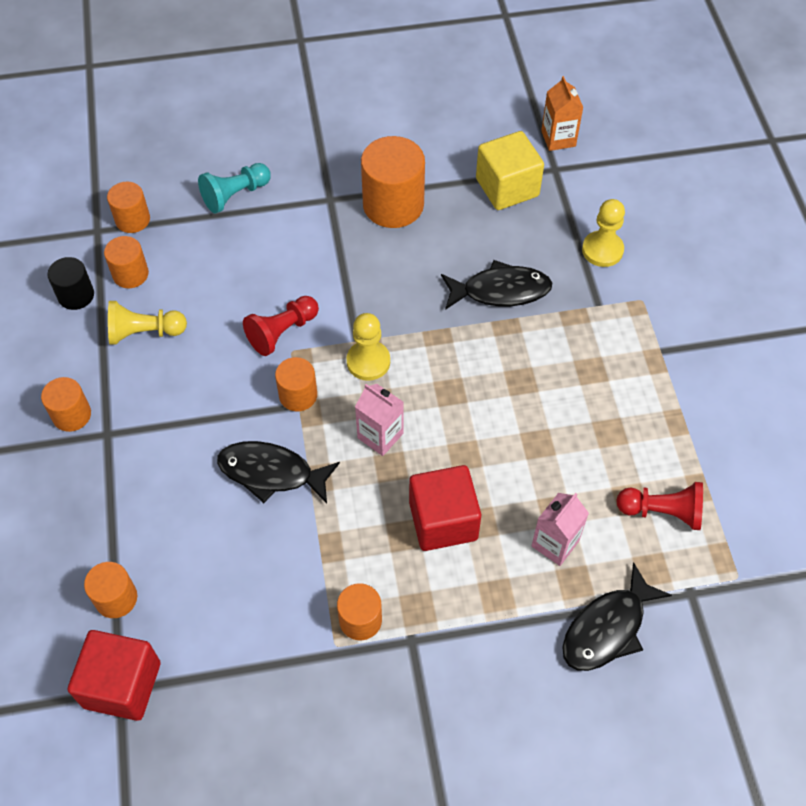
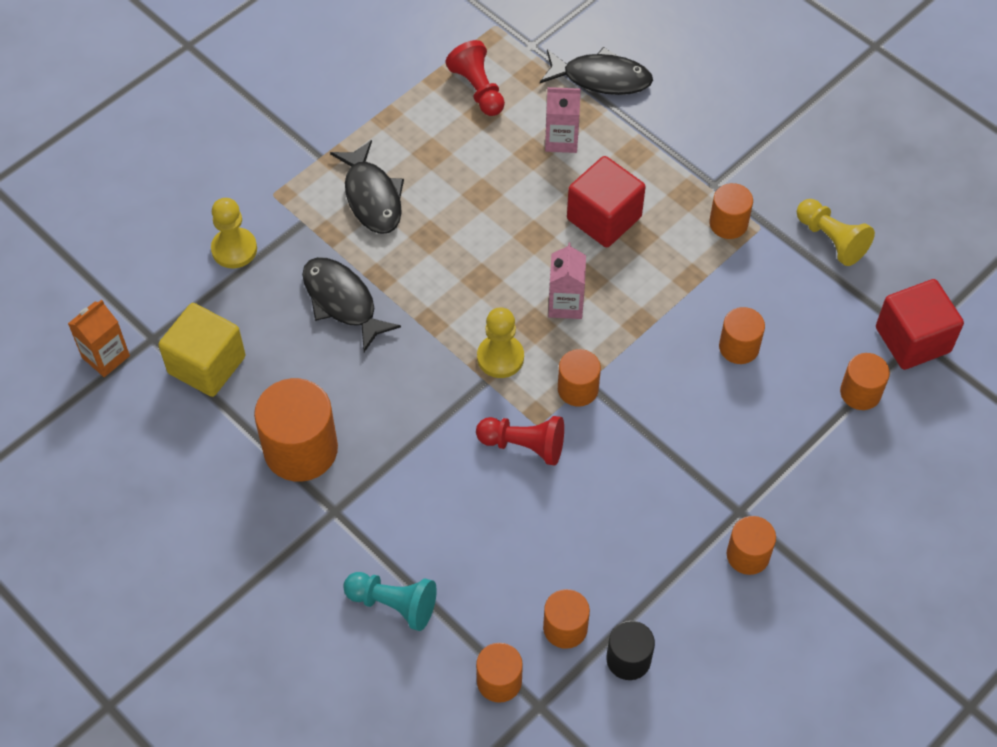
camera: 125 degrees left, 0 degrees up
(144, 332) = (618, 562): yellow pawn -> yellow pawn (831, 240)
(236, 535) = (739, 347): none -> orange cylinder
(271, 473) = (665, 359): black fish -> black fish (372, 197)

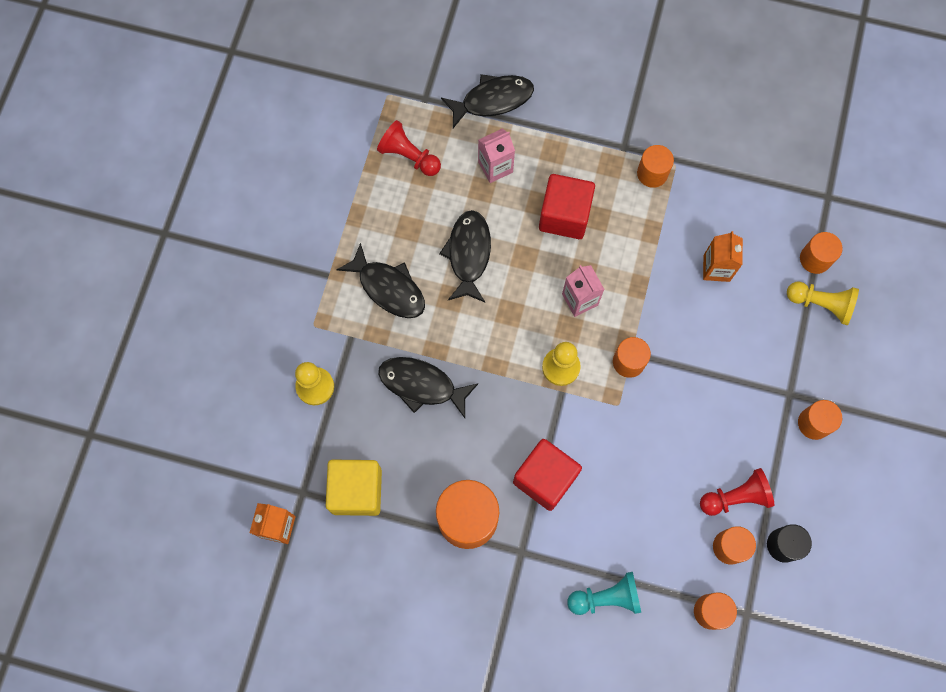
camera: 30 degrees left, 15 degrees up
(476, 205) = (468, 254): none -> black fish
(524, 445) = (619, 426): red pawn -> red pawn (735, 497)
(739, 347) = (716, 268): orange cylinder -> orange carton
(831, 240) = (728, 149): yellow pawn -> yellow pawn (821, 304)
(912, 339) = (825, 199): red cube -> red cube (545, 478)

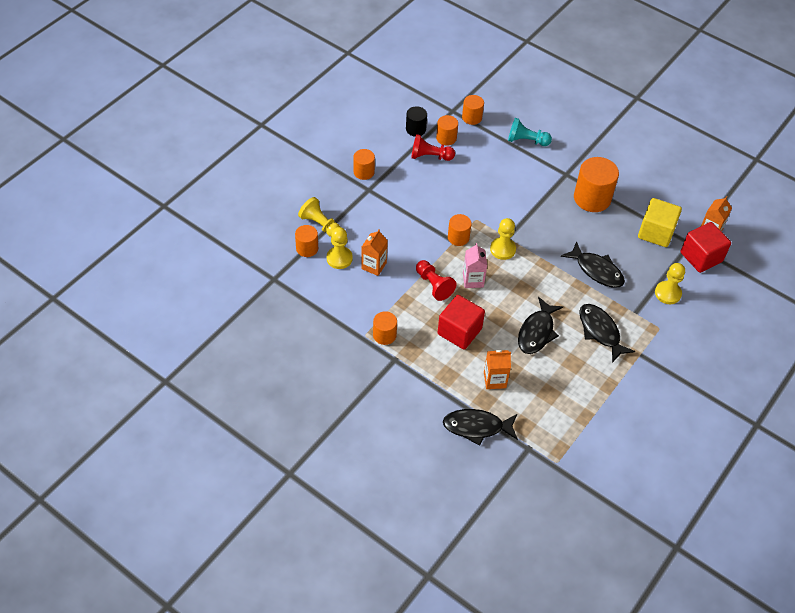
camera: 160 degrees left, 20 degrees down
(409, 156) = (556, 410): red pawn -> red pawn (434, 285)
(495, 167) = (494, 380): pink carton -> orange carton
(545, 478) = (537, 200): red cube -> red cube (701, 257)
(766, 261) = (339, 258): none -> yellow pawn

